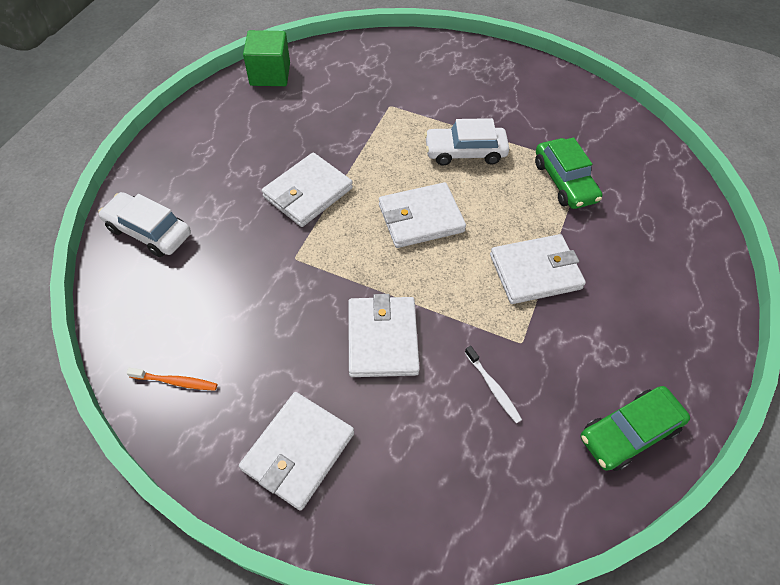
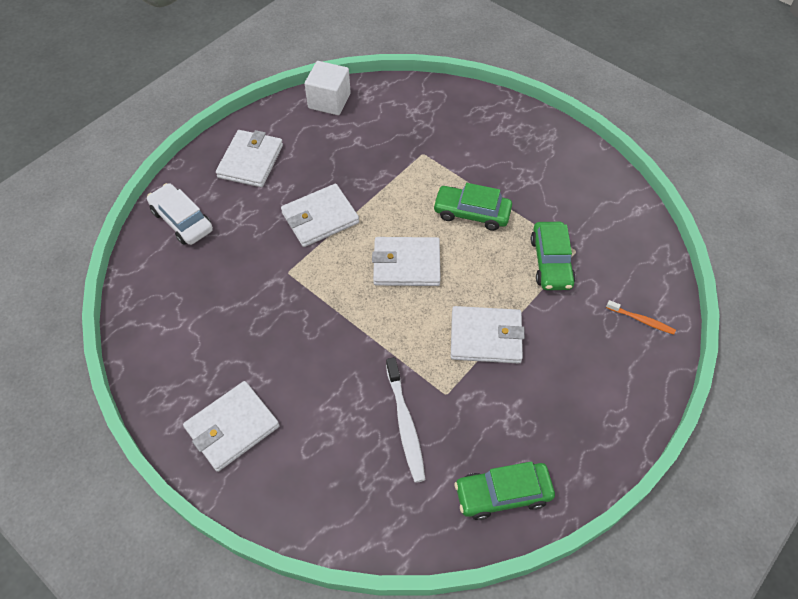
camera: 20 degrees right, 0 degrees up
(176, 381) = (161, 347): orange toothbrush -> orange toothbrush (641, 320)
(270, 74) = (329, 101): green cube -> white cube
(382, 339) = (332, 358): white wallet -> white wallet (251, 161)
(465, 152) = (471, 213): white car -> green car
(493, 387) = (405, 424): white toothbrush -> white toothbrush, size x1.70

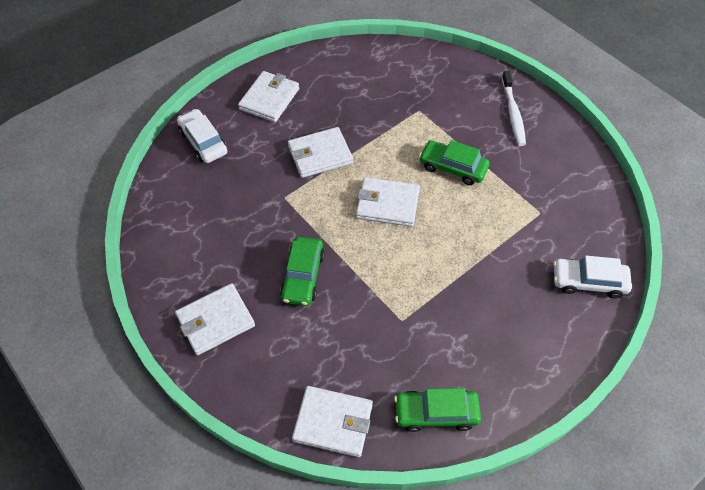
camera: 10 degrees right, 0 degrees up
(329, 101) = (345, 55): white cube -> none
(405, 424) = (362, 340): white toothbrush -> white toothbrush (513, 113)
(486, 337) = (445, 276): white wallet -> white wallet (333, 422)
(551, 262) = (515, 219): green car -> green car (303, 276)
(641, 320) = (588, 282): orange toothbrush -> white car

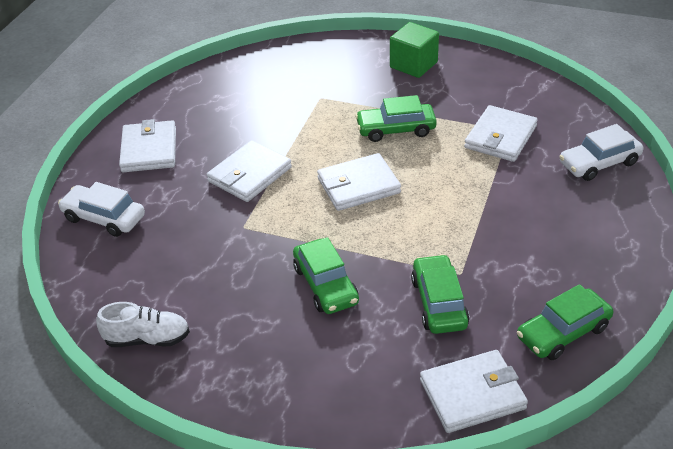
camera: 30 degrees left, 15 degrees down
(165, 253) = (147, 339): none -> white shoe
(215, 321) = (264, 371): white wallet -> white wallet (500, 137)
(368, 335) = (439, 303): none -> green car
(513, 113) = (413, 65): white toothbrush -> green cube

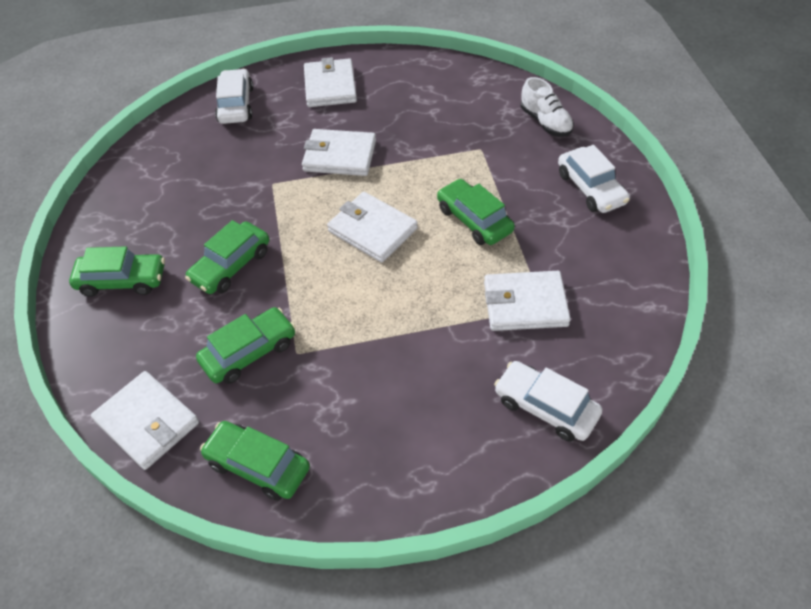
camera: 60 degrees right, 10 degrees up
(147, 339) = (121, 192): white shoe -> white shoe (545, 122)
(149, 150) = (330, 86): white wallet -> white wallet turned 60 degrees counterclockwise
(279, 369) = (122, 280): none -> green car
(413, 65) = (590, 188): green cube -> white car

